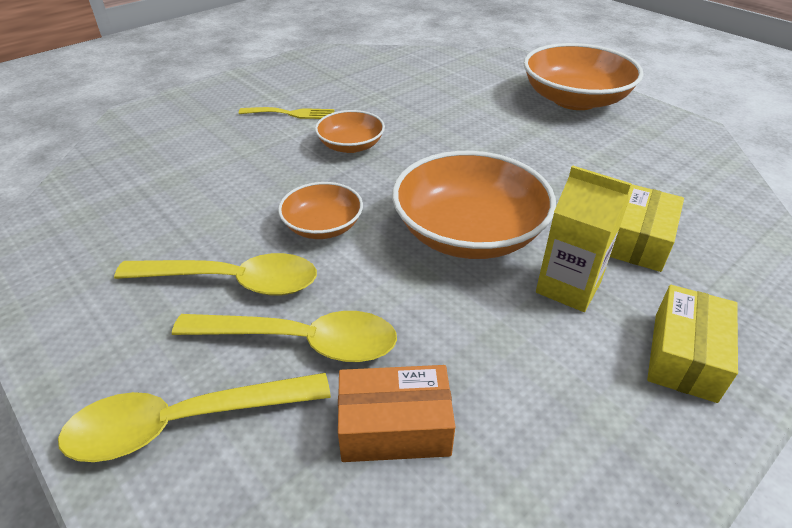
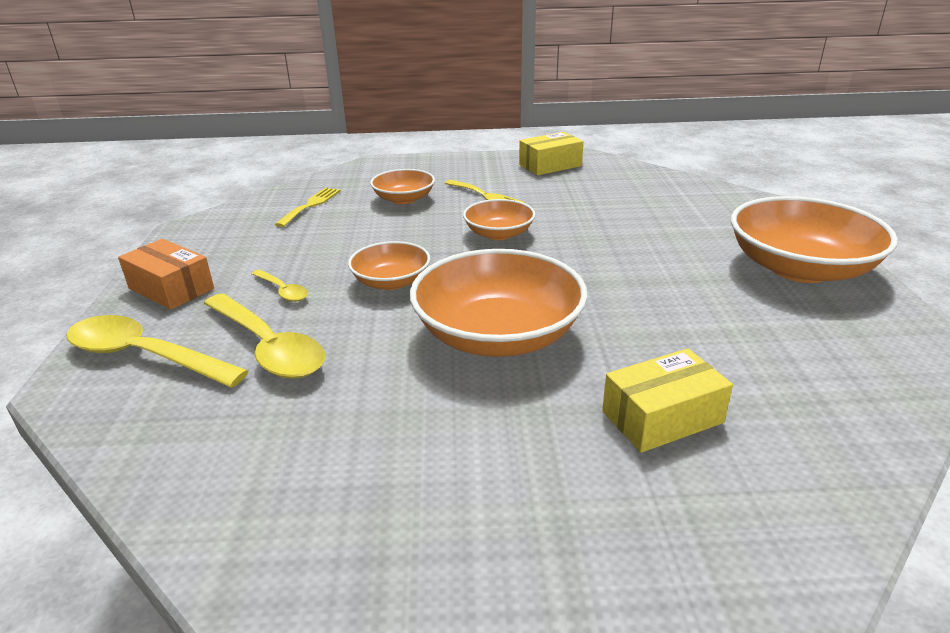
camera: 40 degrees right, 10 degrees down
(127, 182) = (310, 205): none -> yellow fork
(219, 142) = (404, 199): none -> orange bowl
(232, 281) = (282, 291): yellow spoon -> yellow spoon, size x0.50
(394, 427) = (243, 430): orange box -> orange box (171, 288)
(568, 287) = (521, 416): yellow carton -> none
(684, 356) = (545, 529): yellow box -> yellow box (550, 165)

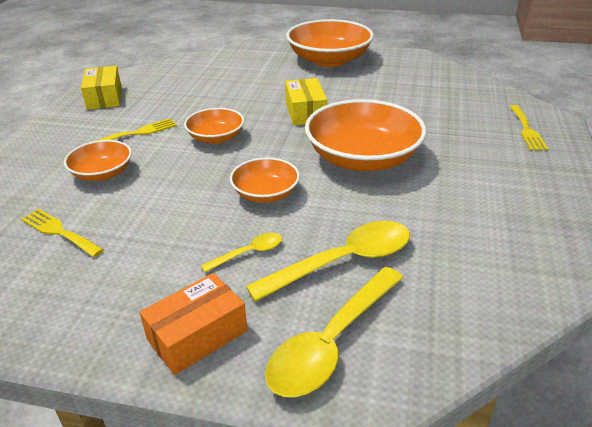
camera: 75 degrees left, 5 degrees up
(662, 417) = (456, 125): yellow box -> yellow box (305, 112)
(709, 518) = (527, 130): none -> yellow fork

